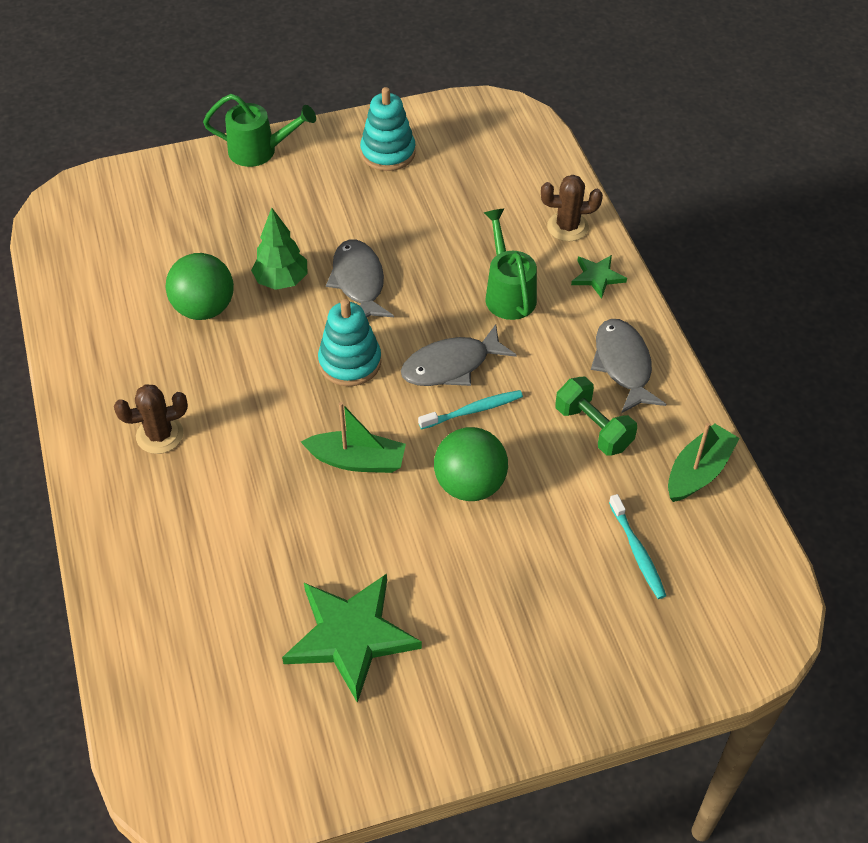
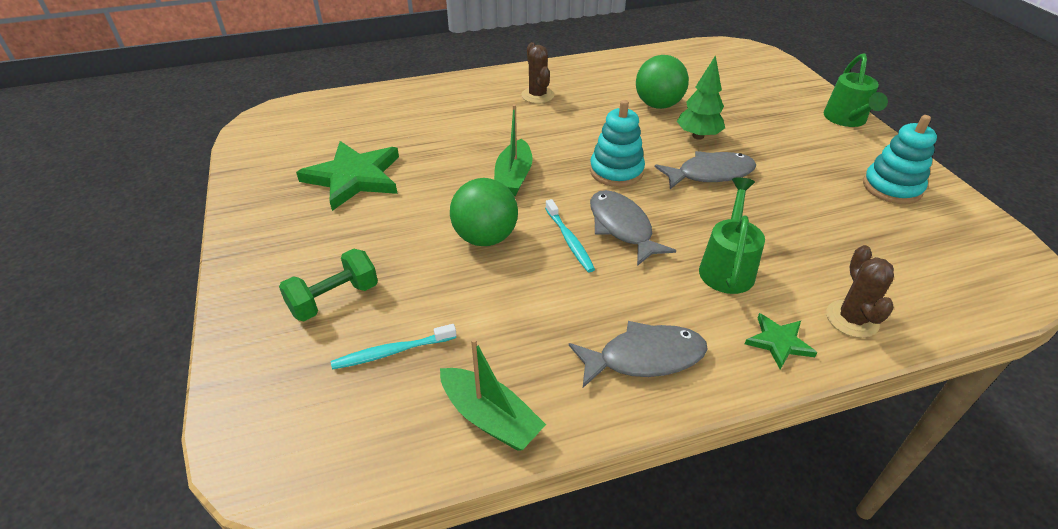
camera: 90 degrees right, 10 degrees down
(508, 293) = (727, 267): green watering can -> green watering can turned 60 degrees counterclockwise
(593, 428) = (551, 326): green dumbbell -> green dumbbell (334, 299)

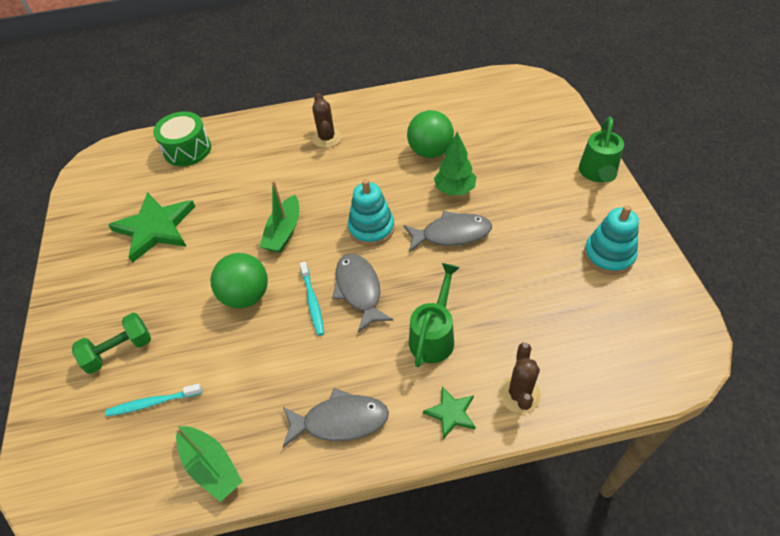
camera: 10 degrees right, 10 degrees up
(376, 107) = (187, 149): none -> green drum

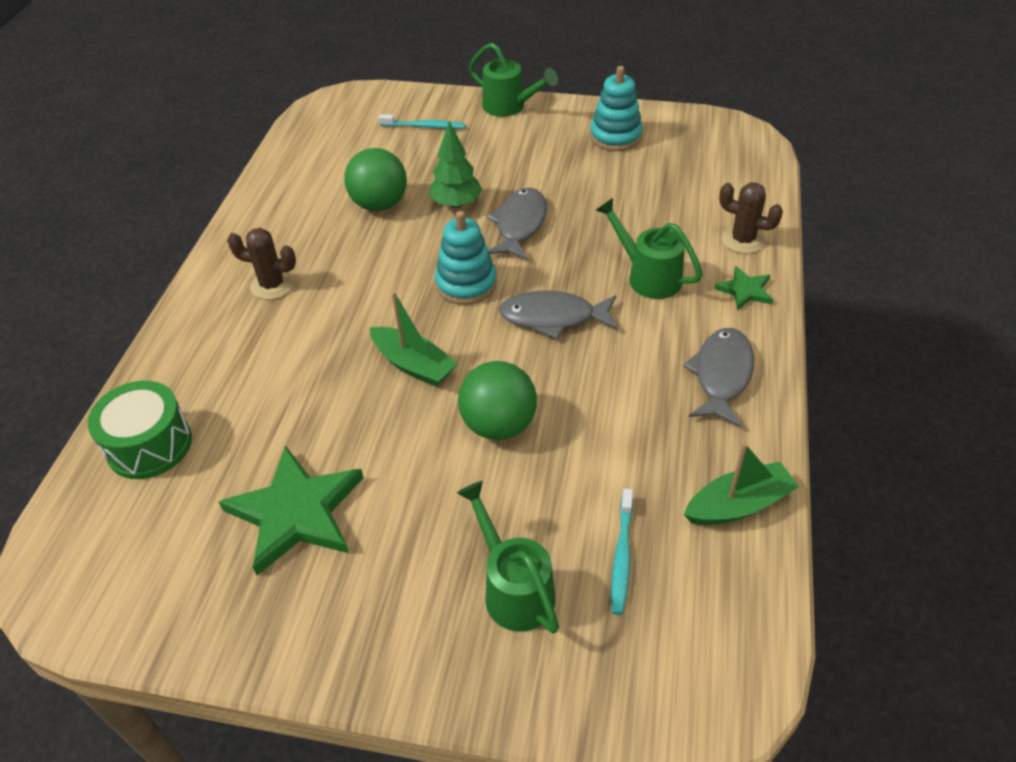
camera: 70 degrees left, 5 degrees down
(119, 351) = (514, 589): green dumbbell -> green watering can
(312, 301) = (546, 362): turquoise toothbrush -> turquoise toothbrush (424, 126)

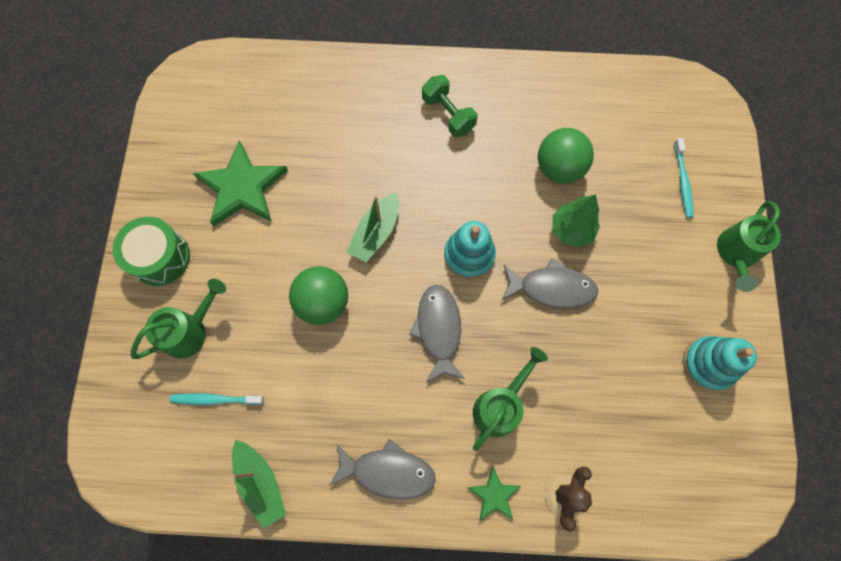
camera: 80 degrees right, 25 degrees up
(149, 445) = (290, 86): green drum -> green drum (160, 257)
(272, 285) = (448, 114): brown cactus -> green dumbbell

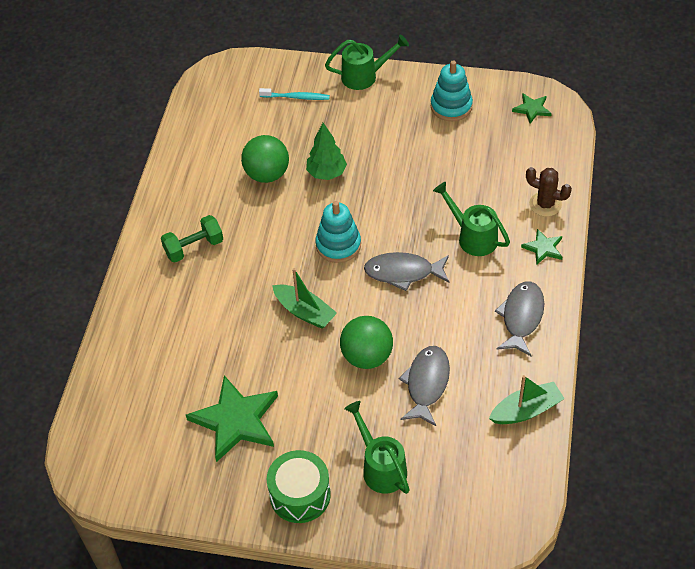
camera: 80 degrees left, 20 degrees down
(216, 399) = (449, 445): turquoise toothbrush -> none
(552, 288) = (376, 192): grey fish -> grey fish (426, 384)
(728, 471) = (532, 109): none -> green star
(736, 254) = (364, 76): green watering can -> green watering can turned 45 degrees counterclockwise

